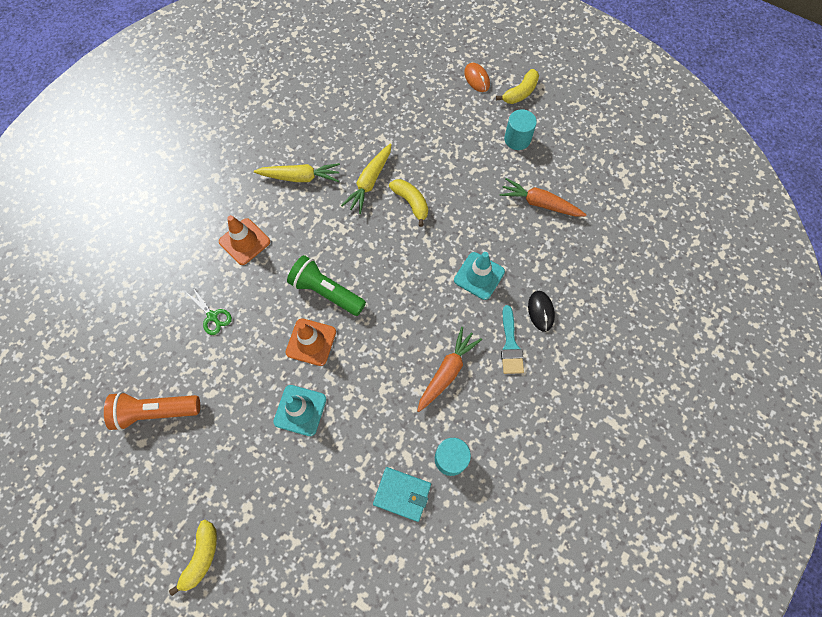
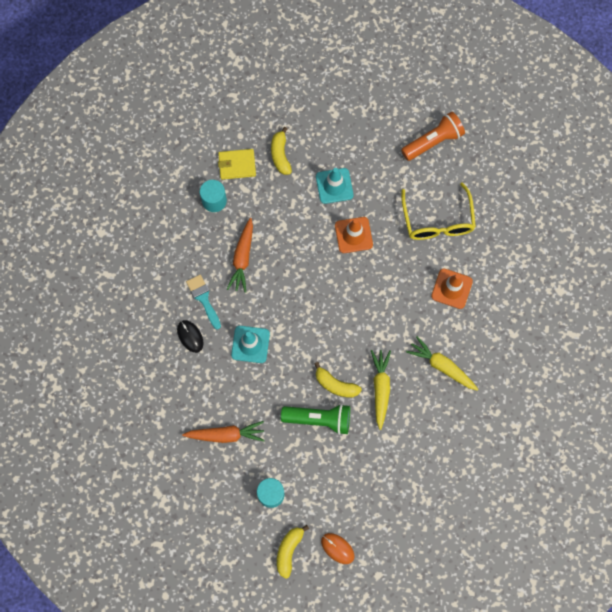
camera: 155 degrees right, 5 degrees up
(201, 556) = (346, 76): yellow banana -> yellow banana (280, 155)
(212, 316) = (437, 221): green scissors -> yellow glasses
(300, 177) = (441, 366): yellow carrot -> yellow carrot turned 60 degrees clockwise
(326, 291) = (363, 277): green flashlight -> green flashlight (319, 419)
(402, 494) = (237, 165): turquoise wallet -> yellow wallet

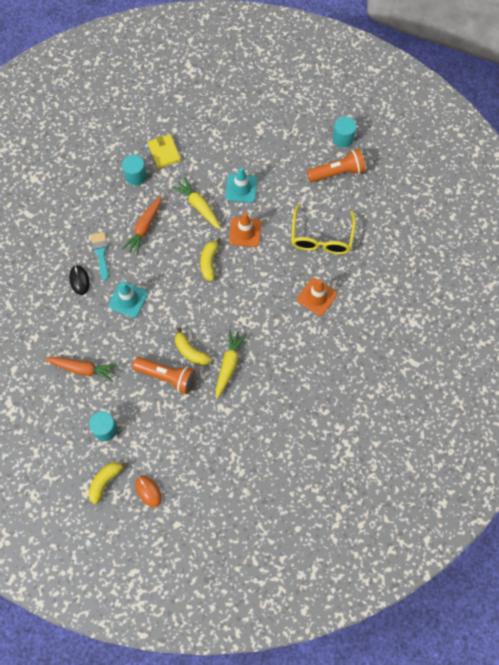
camera: 15 degrees right, 5 degrees down
(237, 165) = (164, 152): yellow wallet -> yellow wallet turned 60 degrees clockwise
(280, 155) = (203, 153): yellow banana -> yellow banana (209, 262)
(319, 419) = (167, 377): green flashlight -> orange flashlight
(428, 100) = (343, 138): none -> turquoise cylinder
(441, 366) = (288, 359): yellow carrot -> yellow carrot (198, 206)

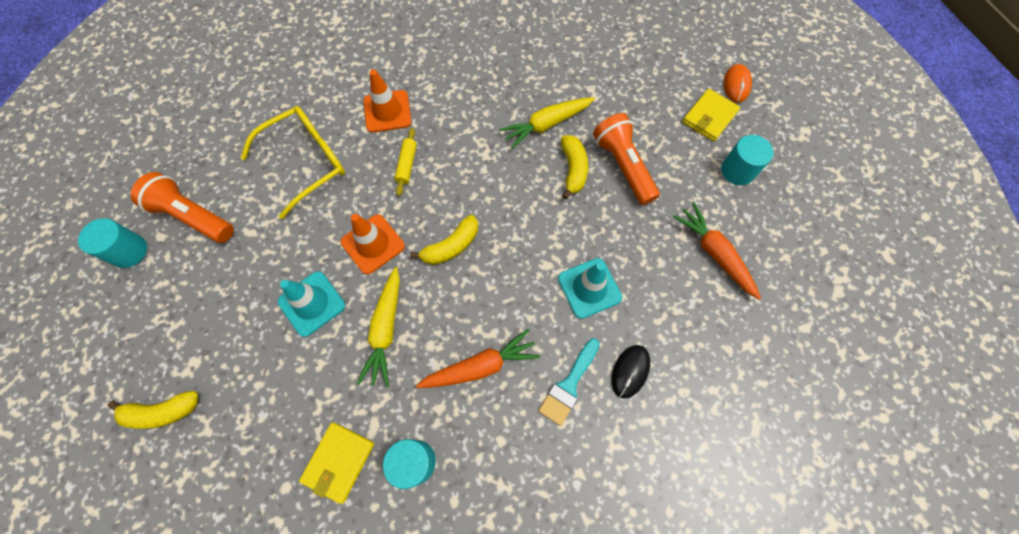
camera: 135 degrees left, 0 degrees up
(105, 482) = (776, 124): yellow banana -> yellow banana (162, 412)
(146, 452) = (709, 117): none -> yellow wallet
(274, 279) = (407, 165): none -> yellow rolling pin

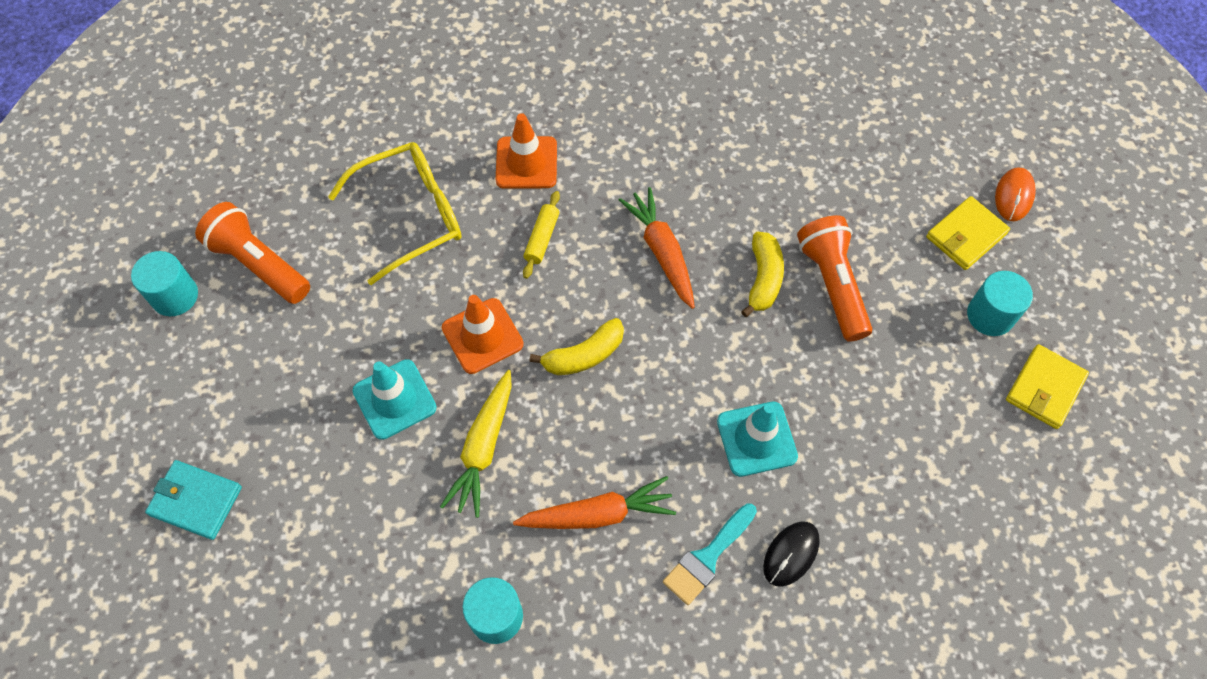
camera: 10 degrees right, 5 degrees down
(162, 412) = (196, 501): yellow banana -> turquoise wallet
(339, 461) = (403, 599): yellow wallet -> yellow wallet (1045, 388)
(546, 125) = (737, 213): yellow carrot -> none
(714, 253) = (934, 421): orange carrot -> orange carrot (661, 252)

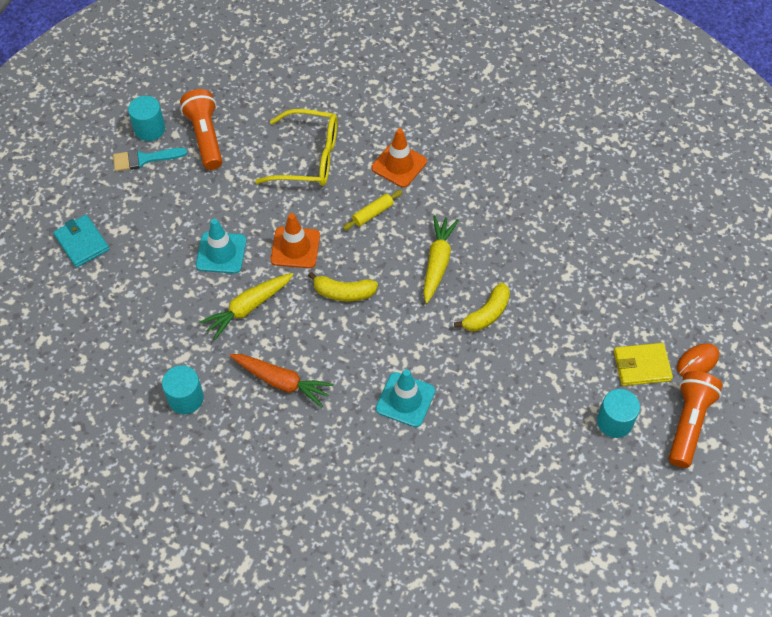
camera: 35 degrees right, 5 degrees down
(661, 252) = (437, 262): orange carrot -> yellow carrot
(707, 557) = (323, 443): turquoise brush -> turquoise brush (144, 159)
(791, 554) = (372, 473): black mouse -> none
(832, 285) = (527, 343): orange flashlight -> orange flashlight (688, 423)
(1045, 388) = (612, 485): yellow wallet -> none

